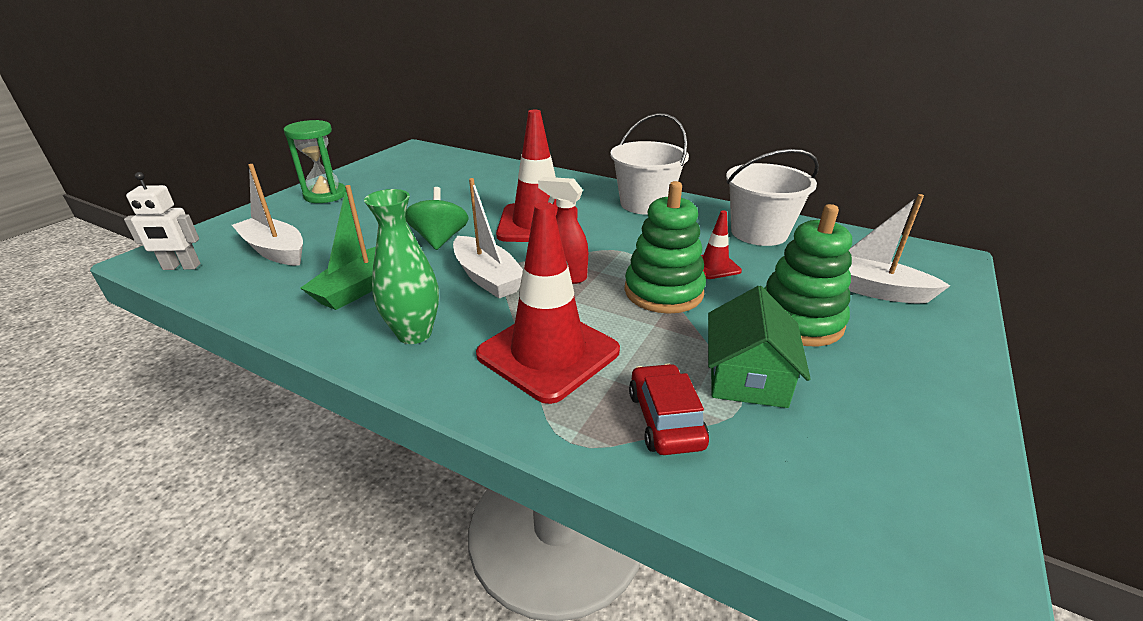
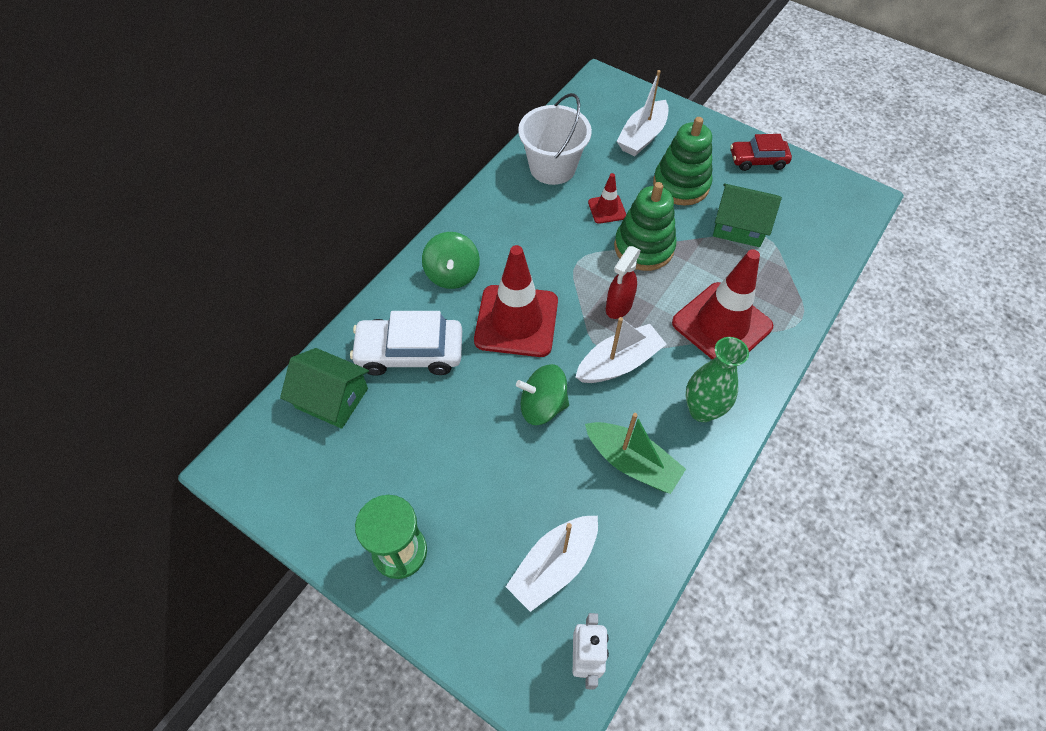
camera: 85 degrees left, 25 degrees up
(461, 166) = (332, 398): none -> green house
(501, 186) = (410, 353): none -> white car
(587, 195) = (452, 274): none -> green spinning top
(645, 204) = (482, 231): white bucket -> none
(665, 419) = (779, 272): red car -> red car (757, 160)

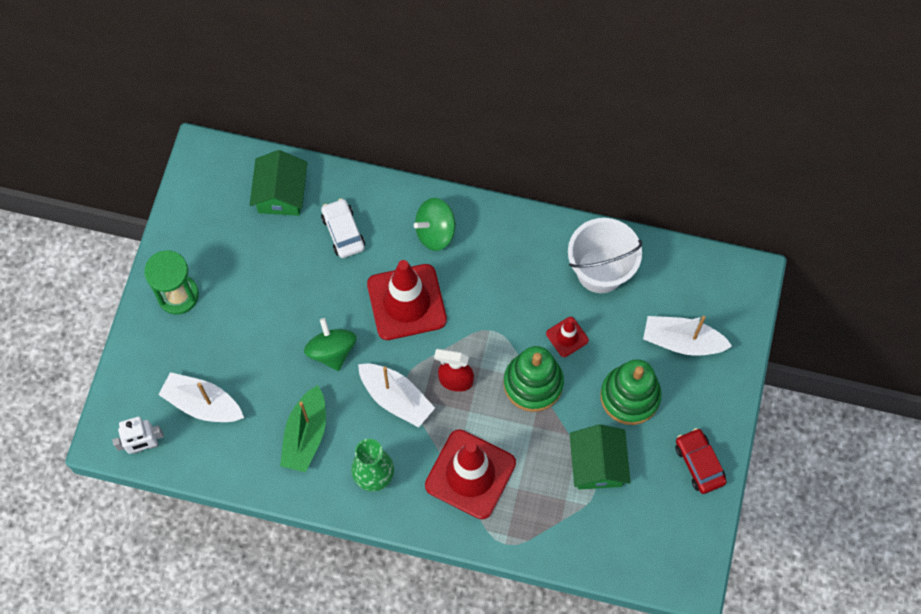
camera: 70 degrees right, 10 degrees up
(410, 353) = (343, 232): white car -> white car, size x0.64

